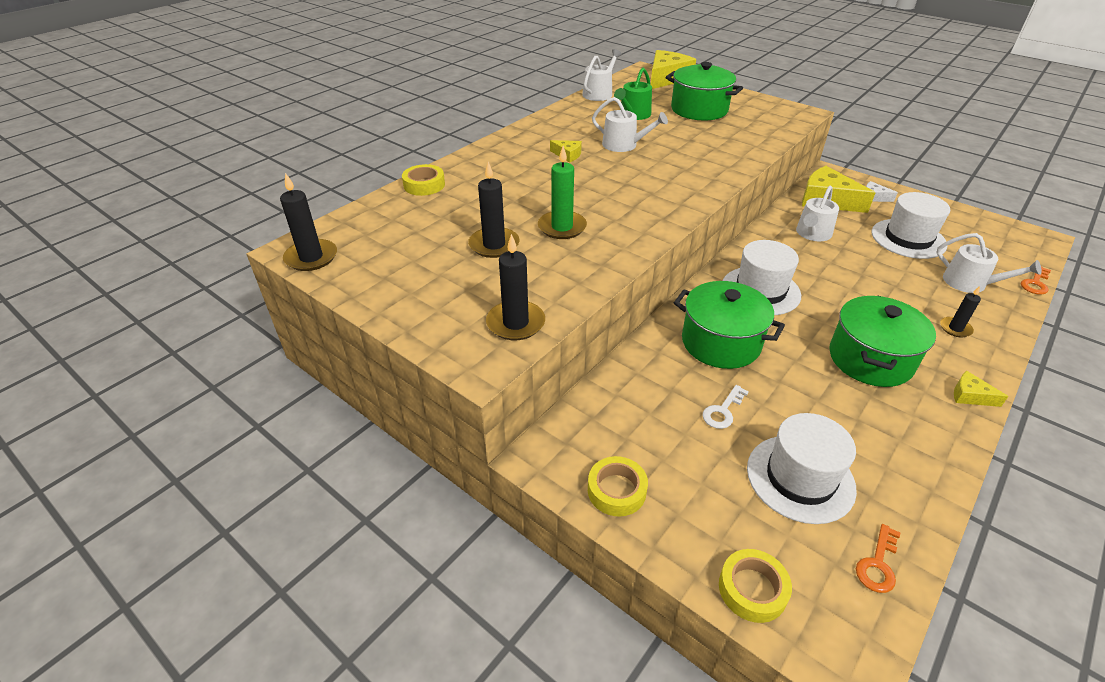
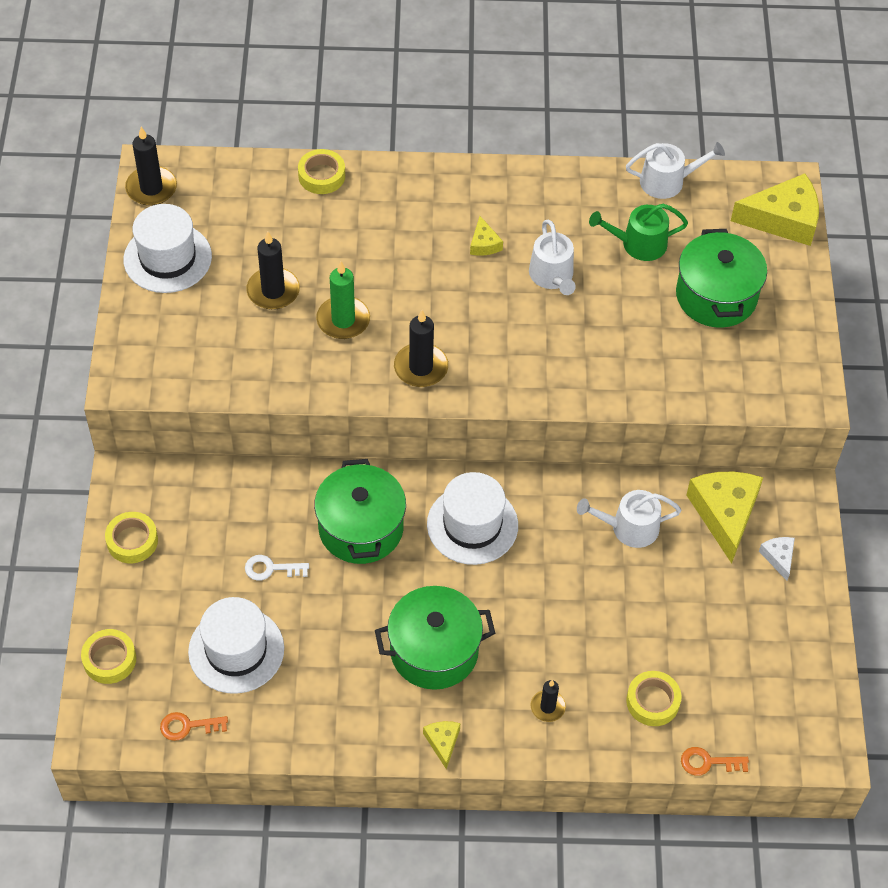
camera: 50 degrees right, 15 degrees up
(515, 323) = (184, 372): black candle -> black candle (421, 367)
(908, 238) = (703, 620): white hat -> white hat (167, 258)
(970, 283) = (652, 701): white watering can -> yellow tape

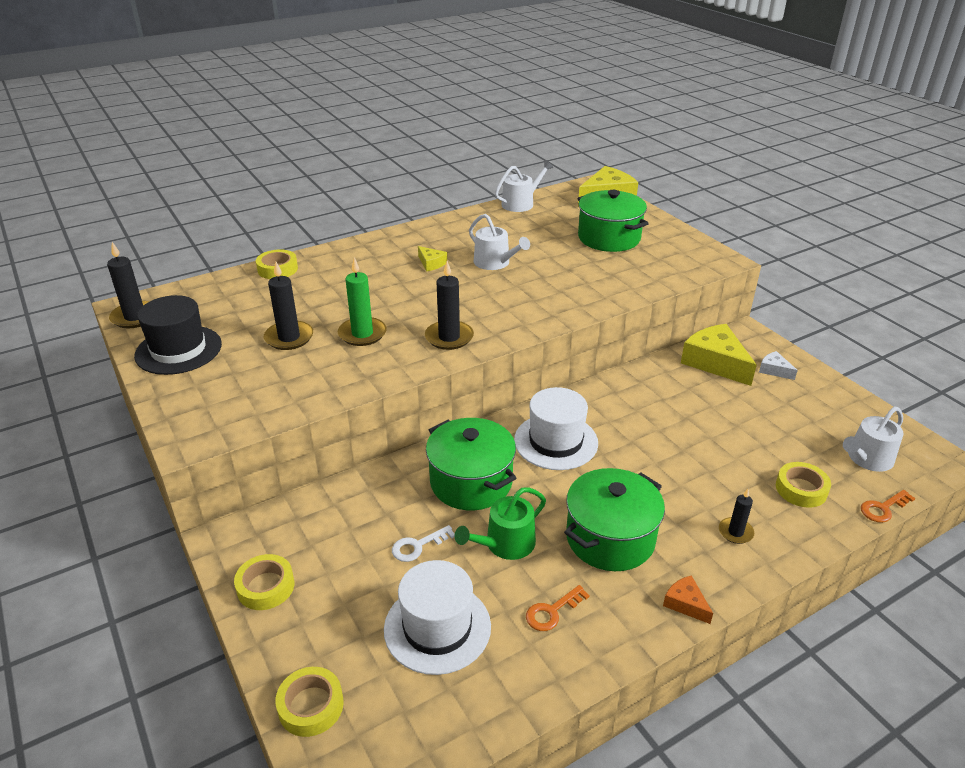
camera: 30 degrees left, 20 degrees down
(167, 258) = (178, 350): white hat -> black hat
(188, 726) = (442, 725): orange key -> orange key (552, 611)
(442, 742) = (685, 603): yellow cheese -> orange cheese
(629, 527) = (665, 395): white watering can -> white watering can (867, 459)
(638, 244) = (534, 232): green watering can -> green watering can (505, 544)

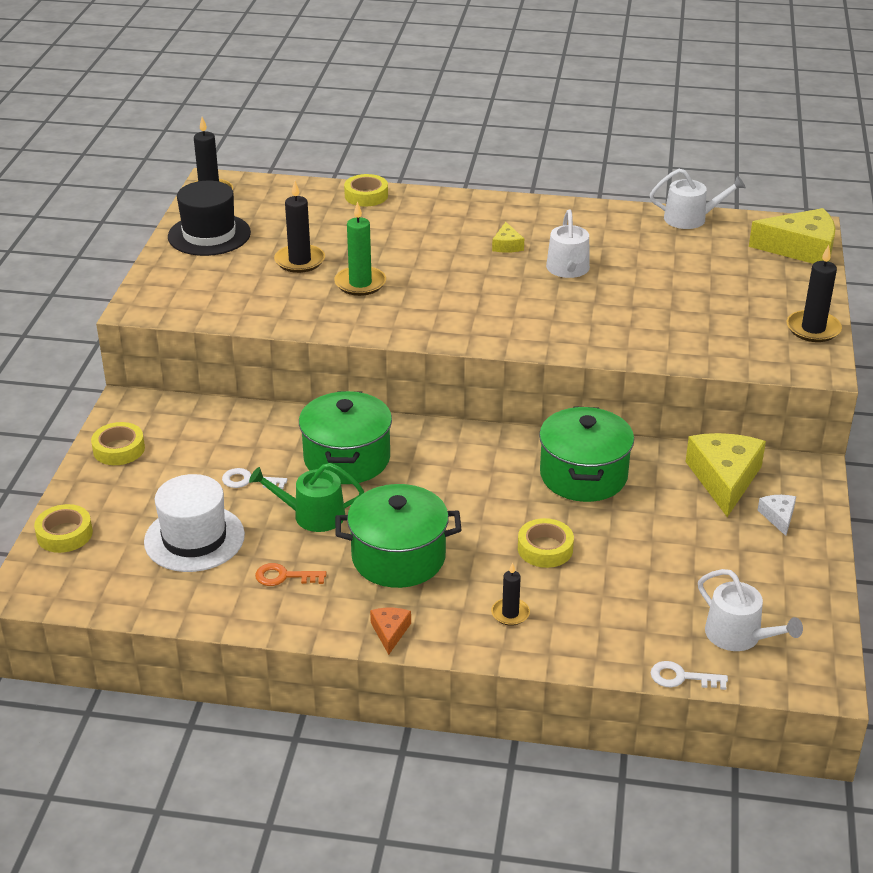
camera: 40 degrees right, 0 degrees up
(449, 337) = (426, 319): black candle -> black candle (813, 329)
(556, 441) = (460, 465): white hat -> none
(609, 238) = (728, 293): green pot -> green pot (583, 475)
(801, 489) = (626, 620): yellow tape -> yellow tape (545, 548)
(867, 459) = (739, 636): white watering can -> white watering can turned 135 degrees counterclockwise
(883, 508) = (681, 677): orange key -> white key

